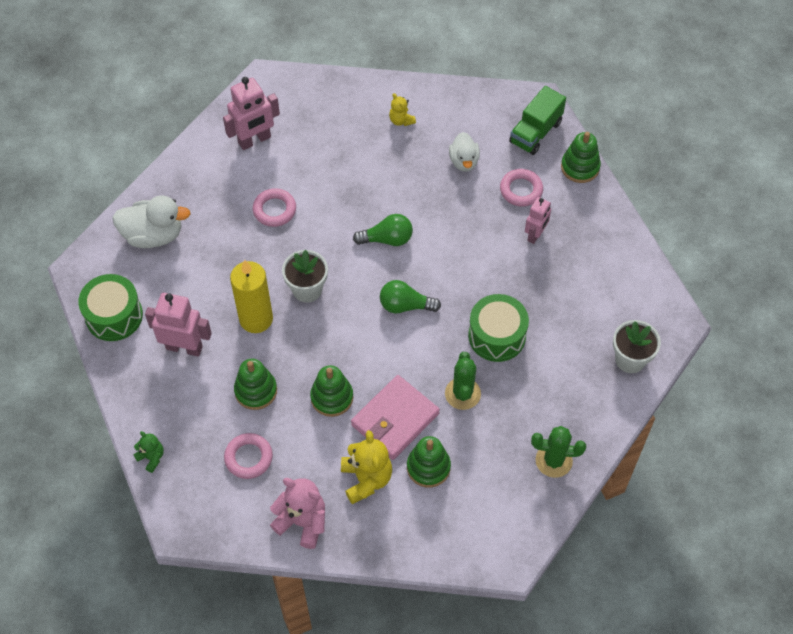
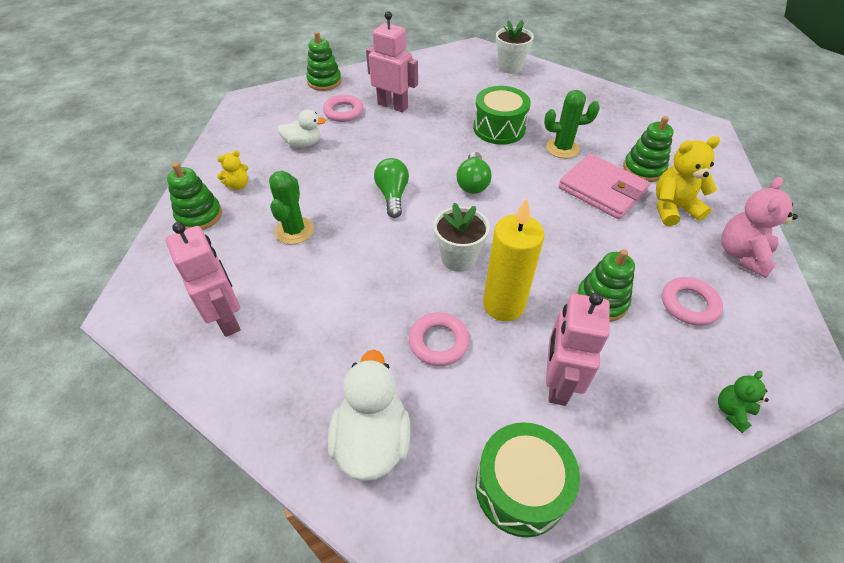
camera: 90 degrees left, 10 degrees down
(274, 210) = (343, 292): pink ring -> pink ring (438, 342)
(332, 397) = (591, 235): green stacking toy -> green stacking toy (199, 216)
(535, 132) = (280, 102): green truck -> none
(535, 235) = (393, 105): pink robot -> pink robot, size x1.58
(553, 460) = (610, 103): green cactus -> green cactus (294, 230)

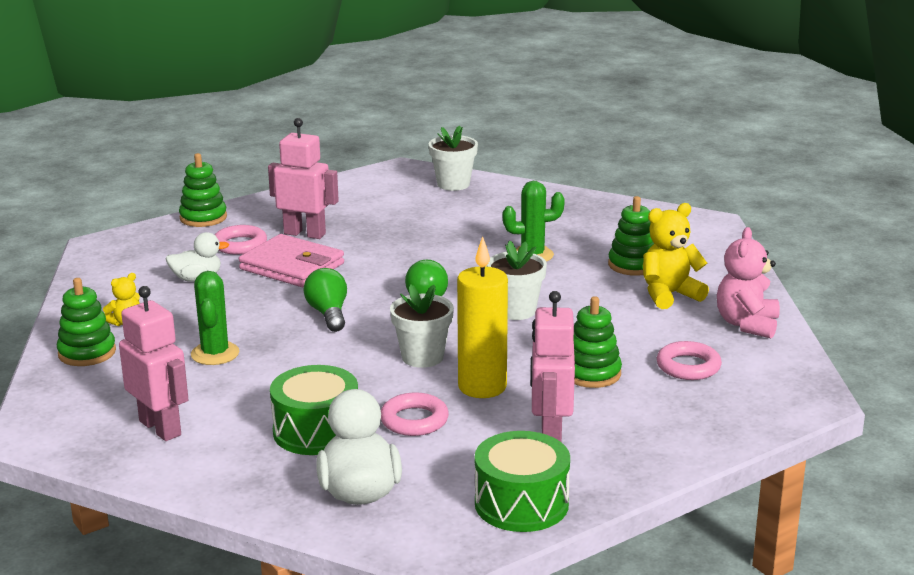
camera: 10 degrees left, 25 degrees down
(499, 128) = (449, 244): green drum -> green drum (316, 431)
(543, 211) = (516, 311): none -> white flower pot
(602, 190) = (584, 287): pink wallet -> pink wallet (292, 266)
(732, 411) = (732, 434): green teddy bear -> none

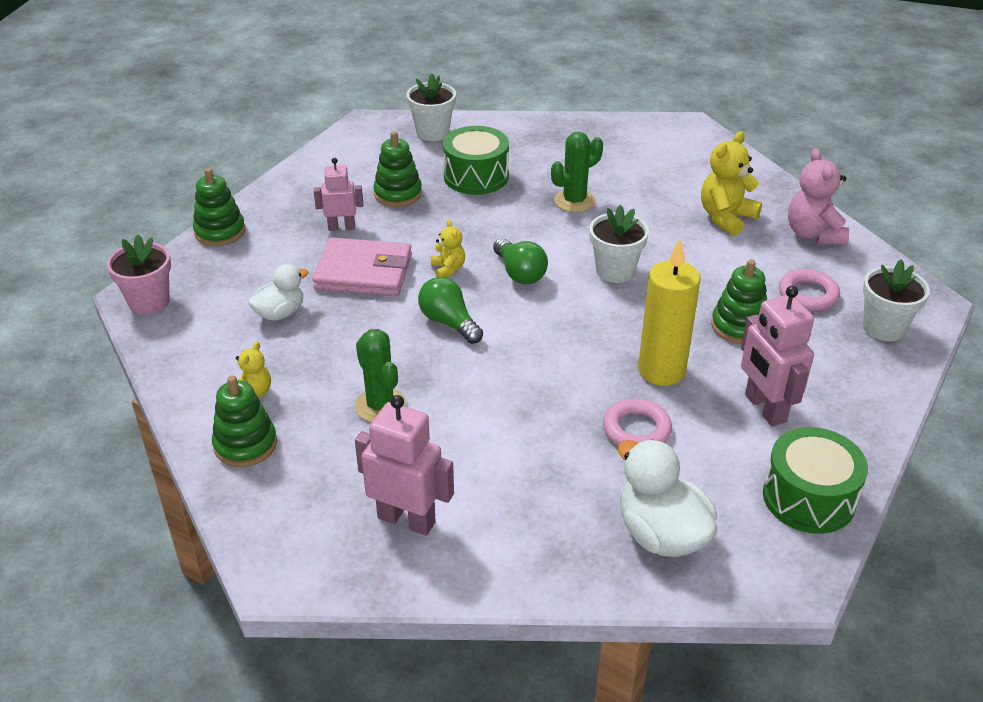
camera: 25 degrees left, 15 degrees up
(104, 251) = (149, 302): none -> pink flower pot
(240, 245) = (288, 258): pink ring -> none
(305, 234) = (341, 227): pink robot -> pink robot, size x0.63
(316, 431) = (560, 473): green drum -> green drum (476, 176)
(366, 279) = (448, 269): none -> yellow teddy bear
(422, 357) = (580, 350): white flower pot -> white flower pot (883, 328)
(633, 265) = (668, 191): green stacking toy -> green stacking toy (398, 194)

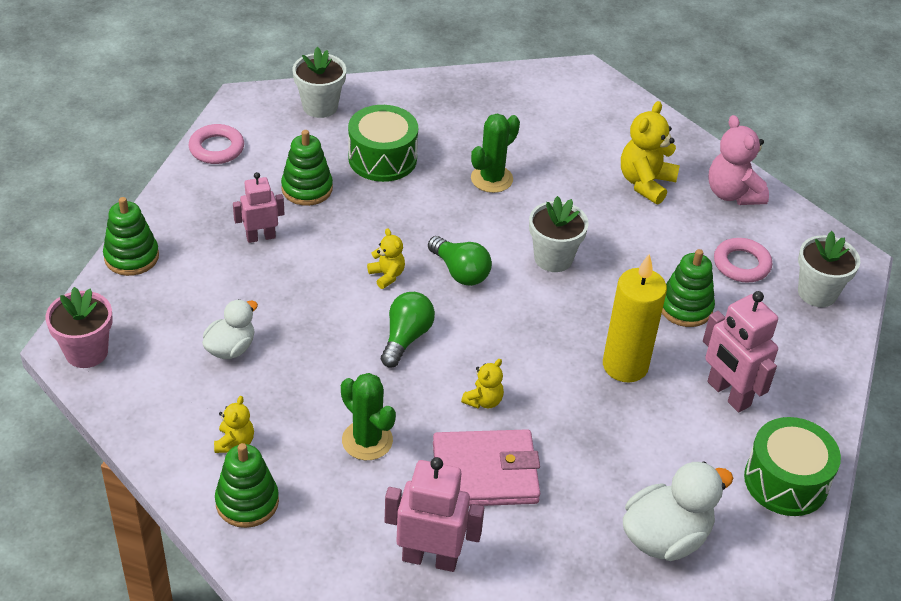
camera: 15 degrees left, 5 degrees up
(363, 272) = (301, 289): pink wallet -> pink wallet (485, 473)
(449, 322) = (406, 338): green light bulb -> green light bulb turned 75 degrees clockwise
(507, 385) = (483, 401): none -> yellow teddy bear
(636, 430) = (617, 433): pink ring -> pink ring (216, 148)
(661, 534) = (665, 537): white duck -> white duck turned 105 degrees clockwise

